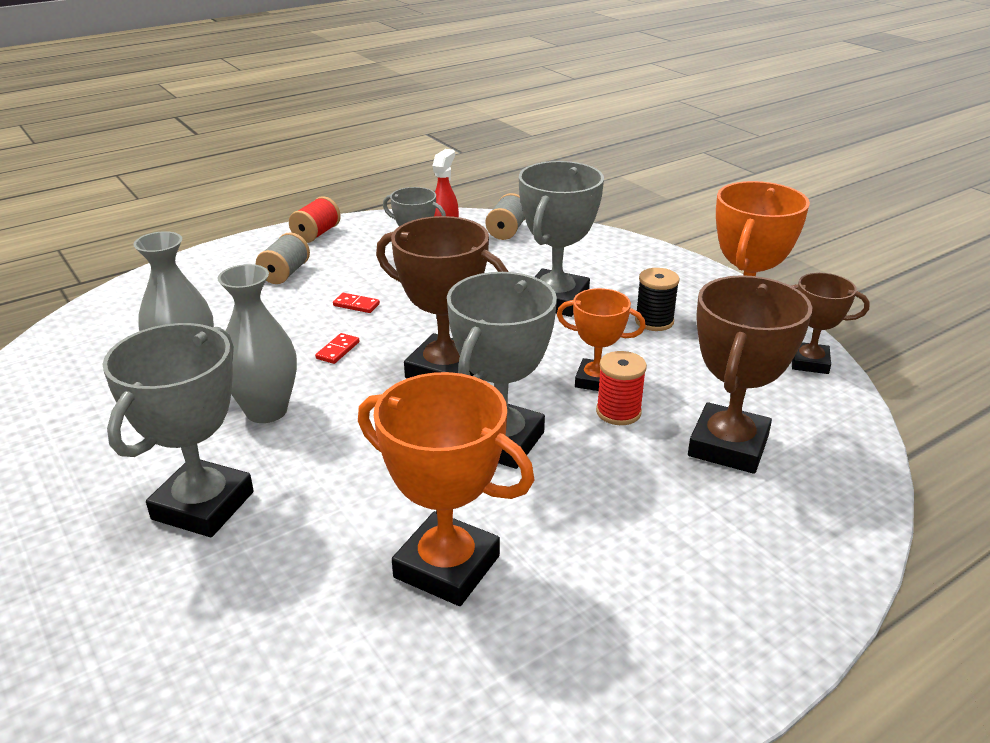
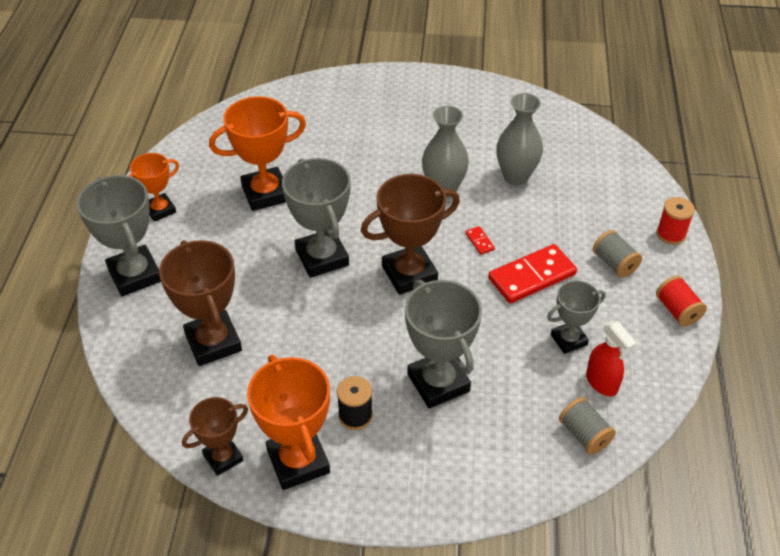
camera: 130 degrees right, 15 degrees up
(203, 505) = (387, 144): grey trophy -> grey trophy (135, 275)
(356, 305) = (531, 276): red domino -> red domino, size x2.36
(596, 380) = (327, 332): orange trophy -> orange trophy (160, 210)
(618, 412) = (290, 320): red spool -> red spool (671, 234)

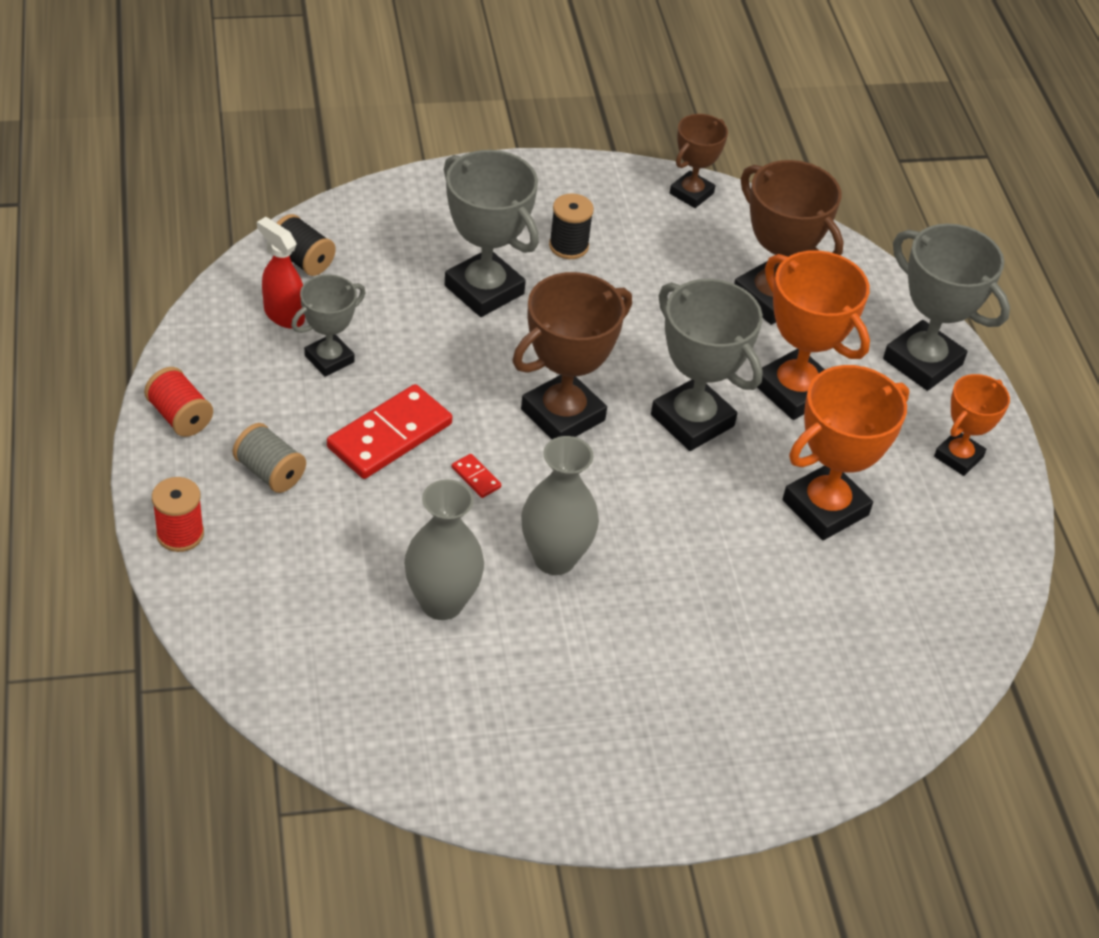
camera: 160 degrees right, 0 degrees up
(298, 461) = (612, 199): orange trophy -> orange trophy (794, 390)
(584, 435) = (302, 260): grey spool -> black spool

